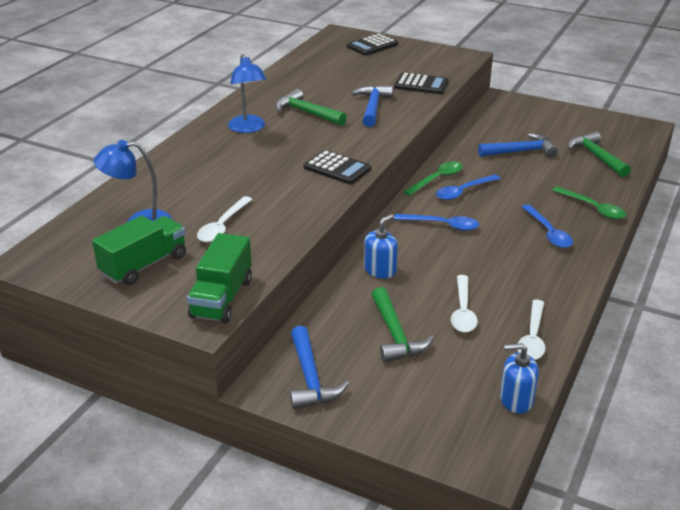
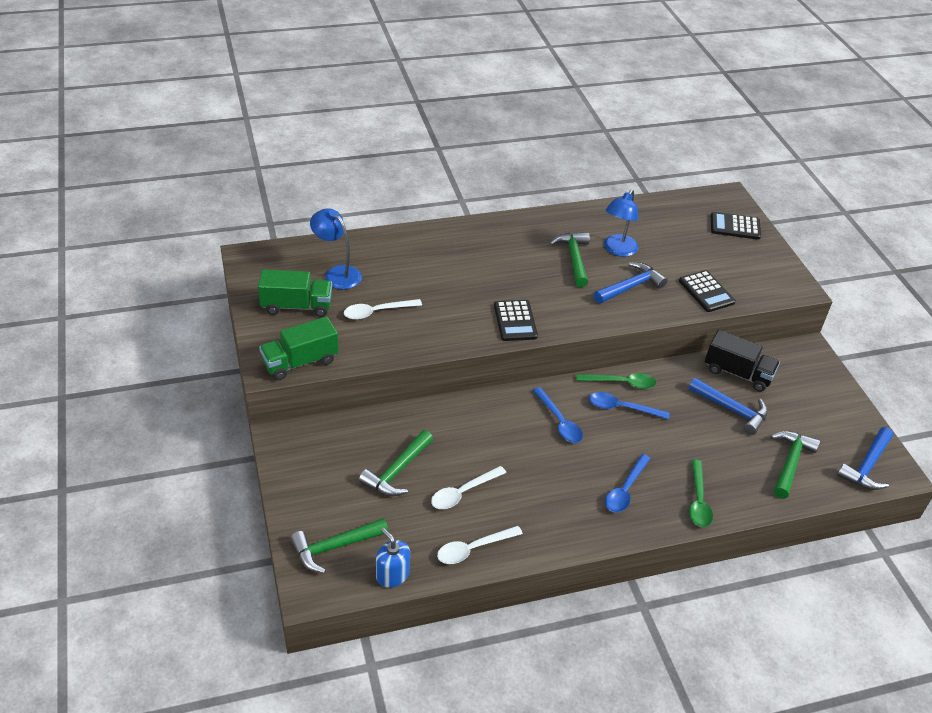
camera: 45 degrees right, 10 degrees up
(248, 128) = (512, 245): blue lamp -> blue lamp (617, 250)
(310, 378) = (310, 455): blue hammer -> blue hammer (867, 466)
(380, 270) = (462, 420): blue soap dispenser -> none
(445, 420) = (334, 547): none -> green hammer
(489, 132) = (737, 373): none -> black truck

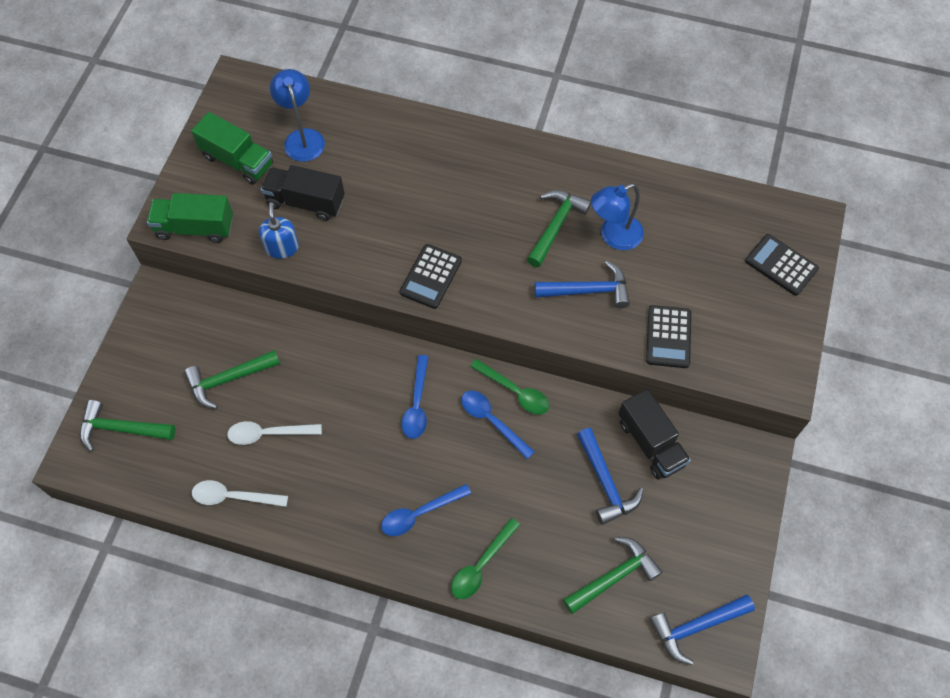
camera: 35 degrees right, 20 degrees up
(377, 312) = (305, 202): white spoon -> black truck
(392, 575) = (148, 483): blue soap dispenser -> blue soap dispenser (282, 247)

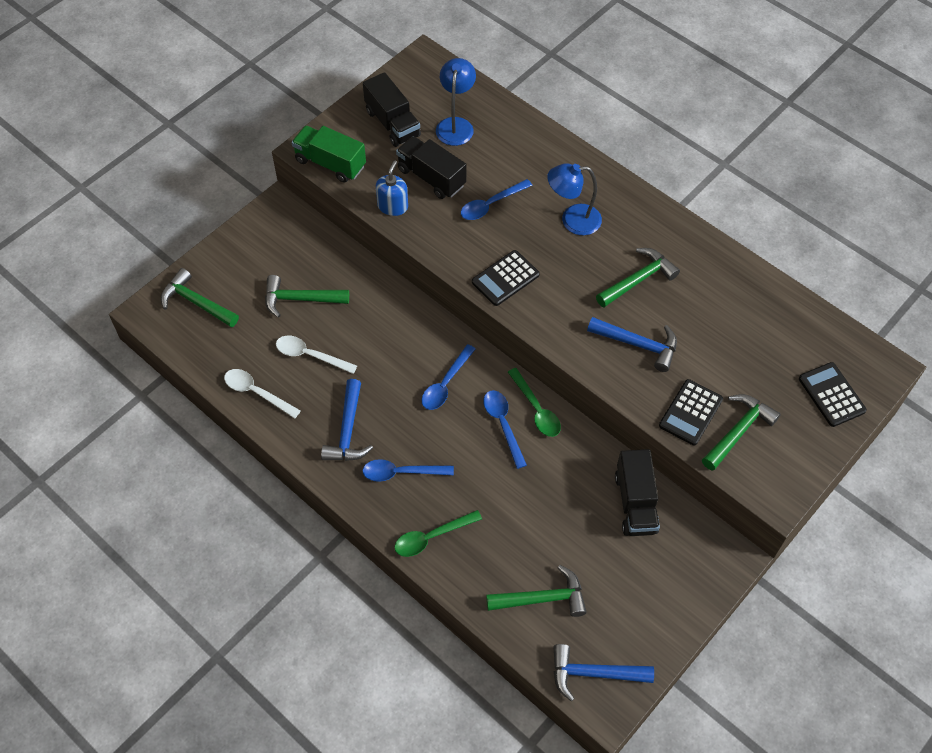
camera: 25 degrees right, 5 degrees down
(237, 160) = (392, 123): green truck -> black truck
(378, 206) = (491, 204): none -> blue spoon
(606, 483) = (576, 518): blue hammer -> blue hammer (348, 431)
(613, 236) = (686, 309): blue lamp -> blue lamp (572, 220)
(719, 336) = (738, 431): none -> green hammer

